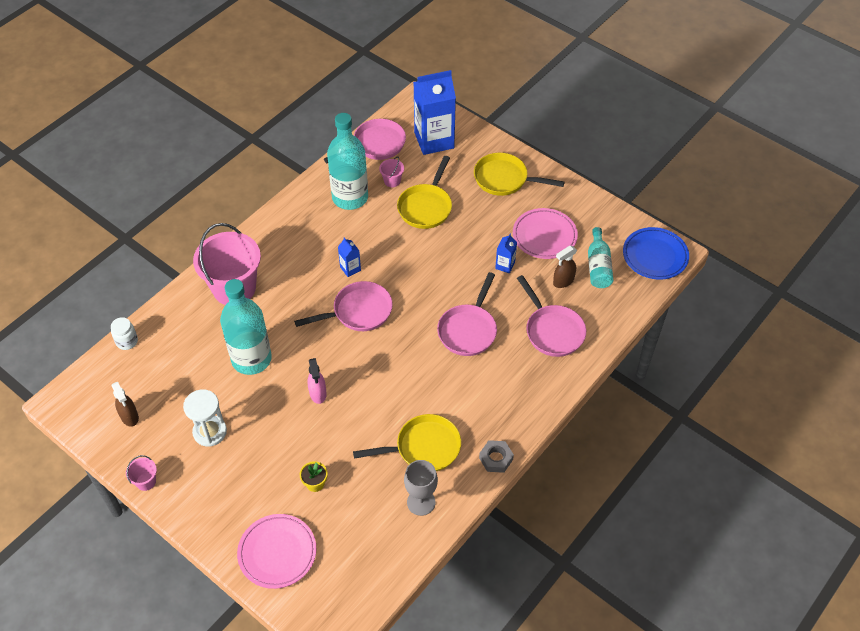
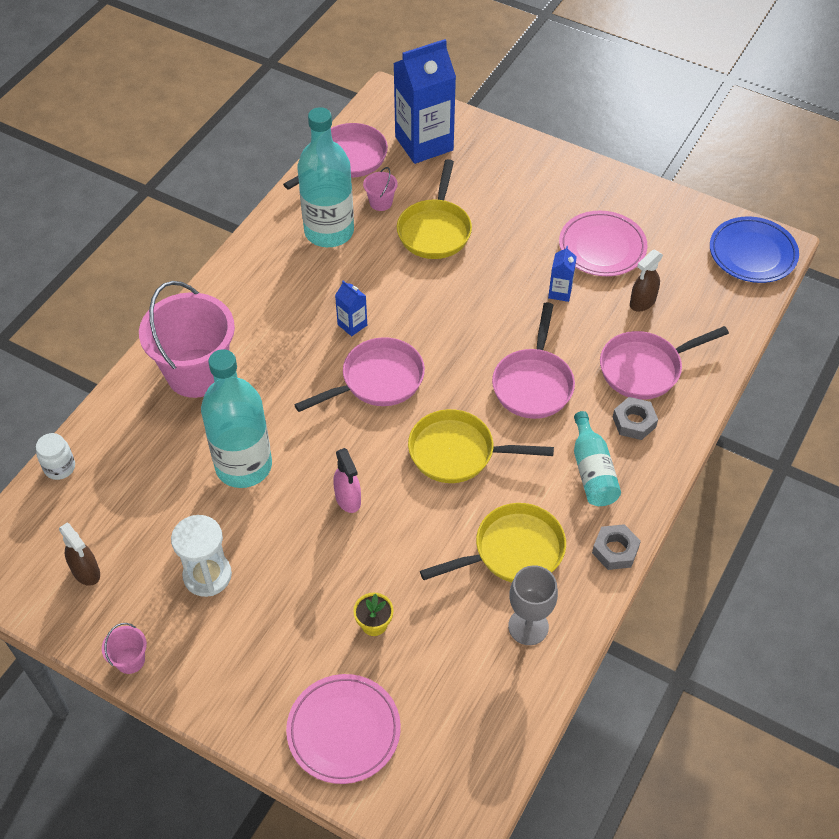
camera: 10 degrees left, 0 degrees up
(504, 179) = (530, 181): yellow pan -> yellow pan (458, 452)
(534, 368) = (634, 422): none -> grey nut
(552, 331) = (645, 368): pink pan -> pink pan turned 105 degrees clockwise
(598, 266) = (683, 277): turquoise bottle -> turquoise bottle (592, 471)

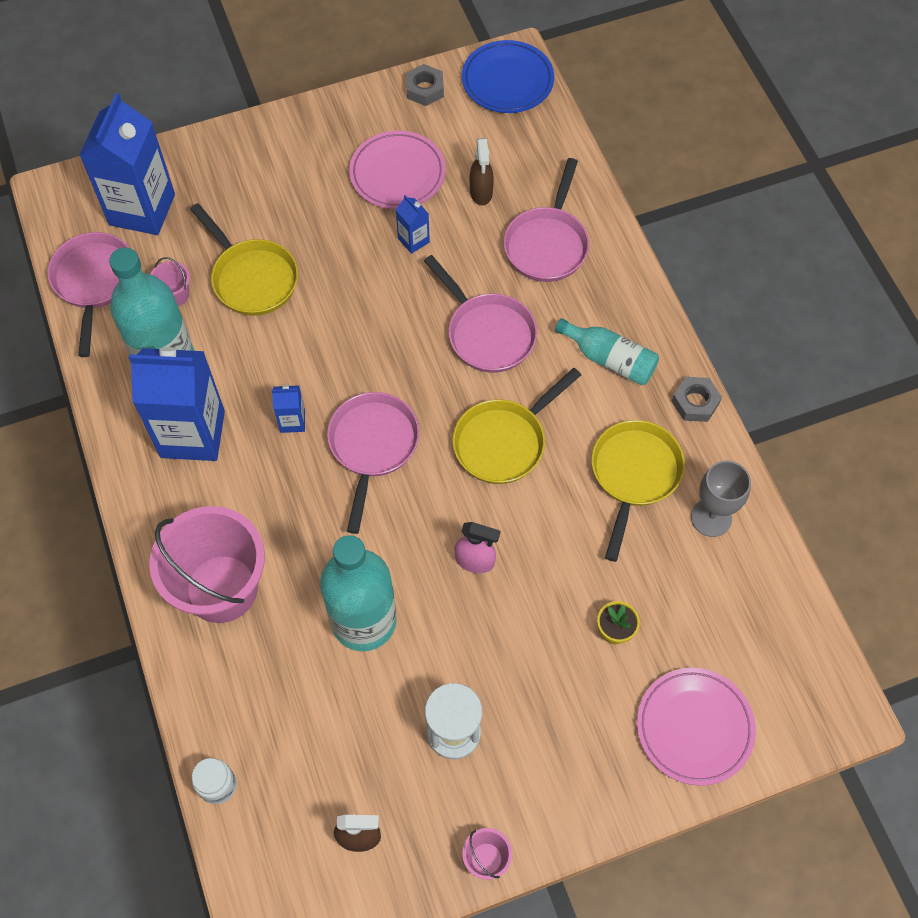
camera: 50 degrees left, 10 degrees up
(291, 281) = (193, 434): none -> blue carton
(634, 422) = (590, 293): grey nut -> grey nut (425, 89)

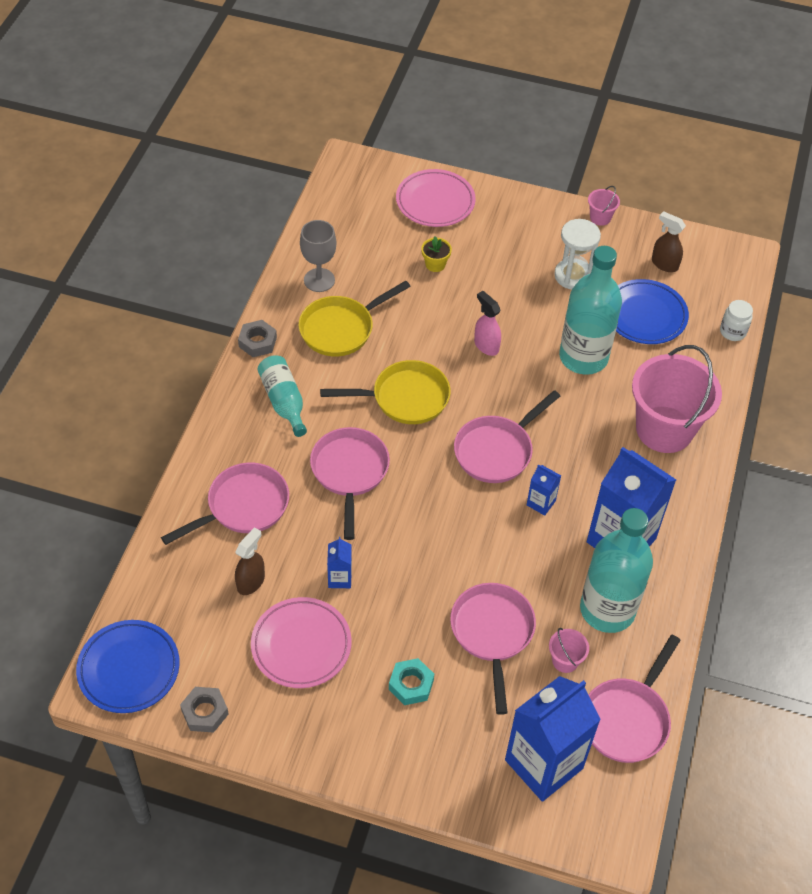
camera: 145 degrees left, 10 degrees down
(252, 278) = (492, 634): yellow pan -> pink pan
(288, 200) = (411, 684): none -> turquoise nut
(333, 733) = (645, 315): none -> blue plate

